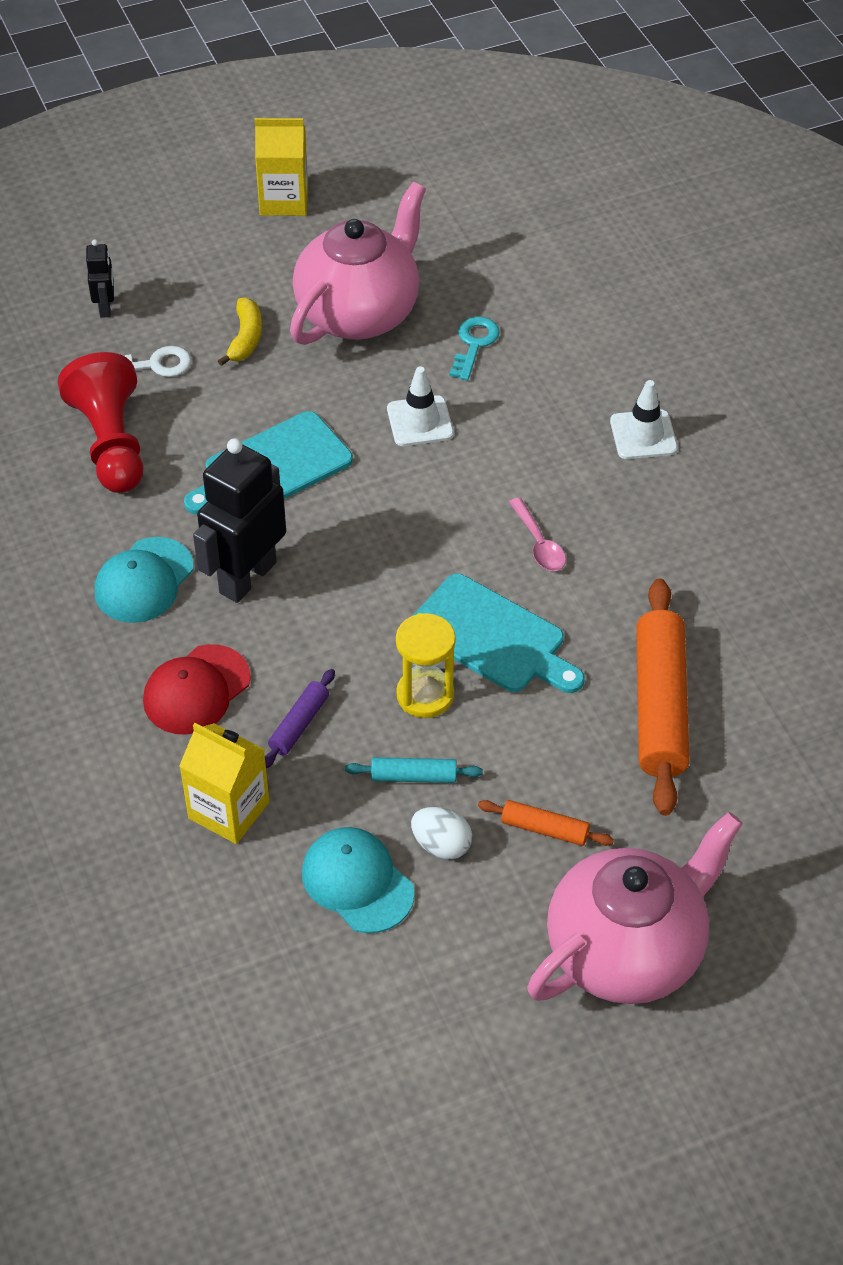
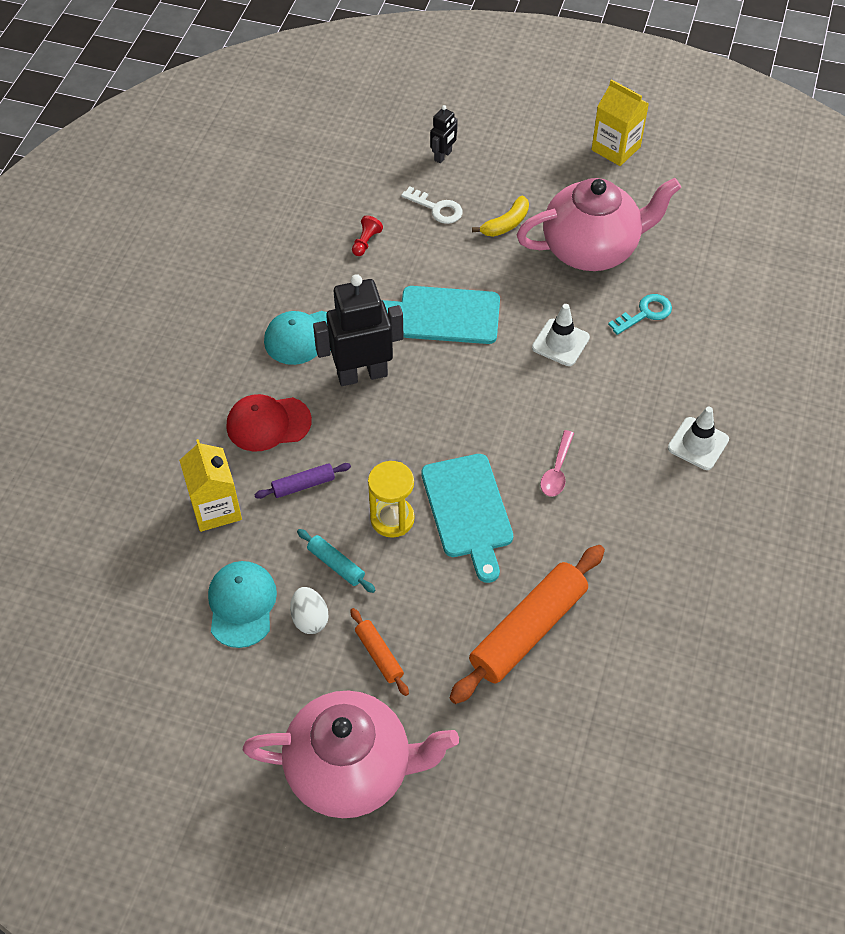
camera: 40 degrees right, 5 degrees up
(111, 443) = (366, 242): red pawn -> red pawn, size x0.40

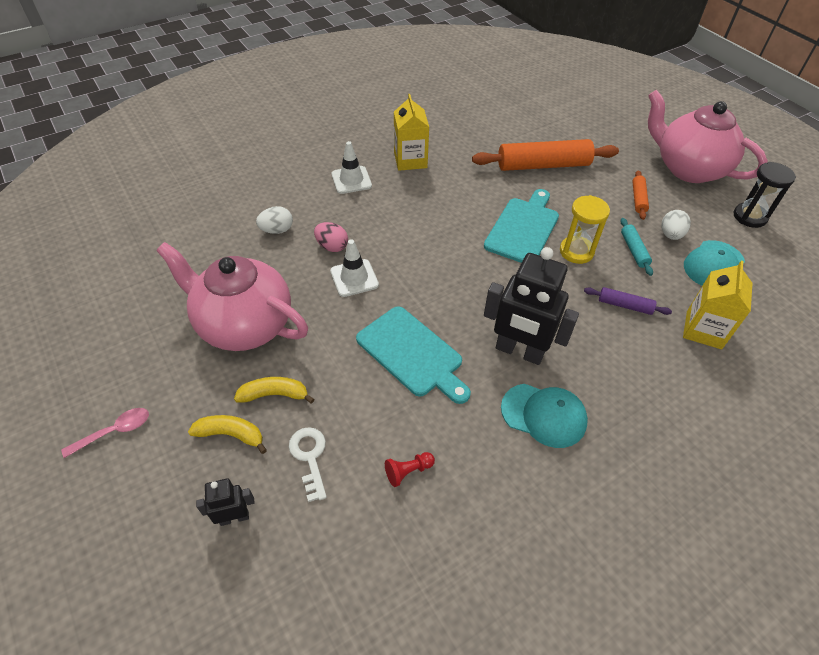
camera: 140 degrees left, 5 degrees down
(233, 723) = (749, 217): none -> black hourglass
(268, 423) = (624, 363): red cap -> none
(501, 187) = (231, 434): none -> yellow banana
(557, 470) = (447, 215): pink spoon -> pink spoon (114, 431)
(615, 148) = (97, 396): yellow carton -> yellow carton (410, 160)
(616, 357) = (332, 246): none -> pink egg
(645, 313) = (277, 258): turquoise key -> none
(683, 338) = (277, 230): none -> white egg

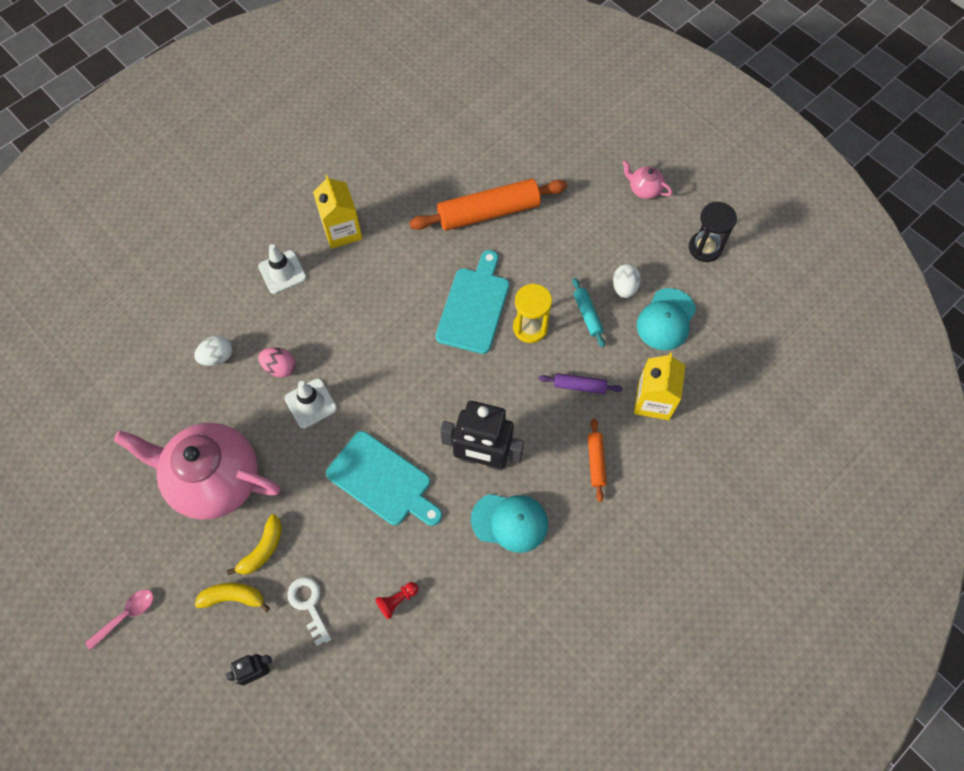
camera: 10 degrees left, 15 degrees up
(274, 394) = (262, 549): yellow banana -> yellow banana turned 135 degrees clockwise
(638, 199) = (591, 243): orange rolling pin -> orange rolling pin (595, 461)
(688, 168) = (644, 189): pink teapot -> pink teapot, size x0.41

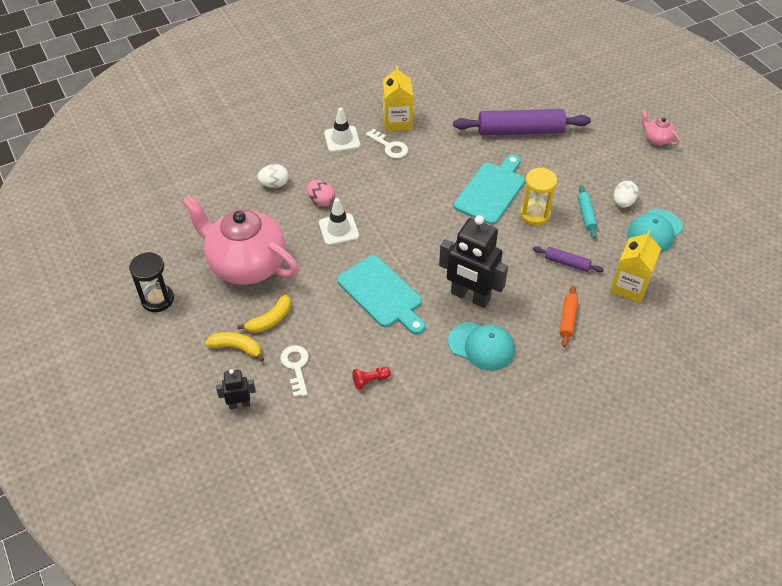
camera: 15 degrees right, 15 degrees down
(126, 615) = (148, 341): pink spoon -> none
(341, 270) = (389, 146): none -> white key
(488, 212) = (520, 131): orange rolling pin -> purple rolling pin
(705, 248) = (701, 188): black hourglass -> black hourglass (157, 299)

